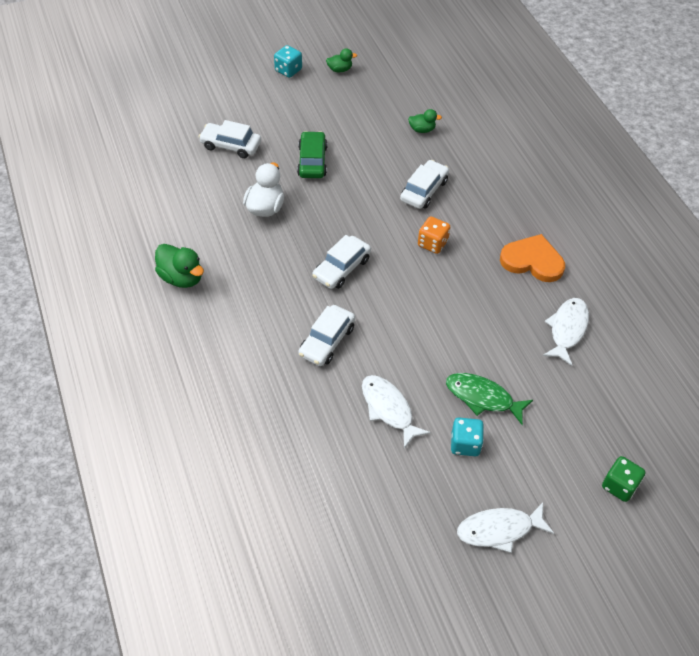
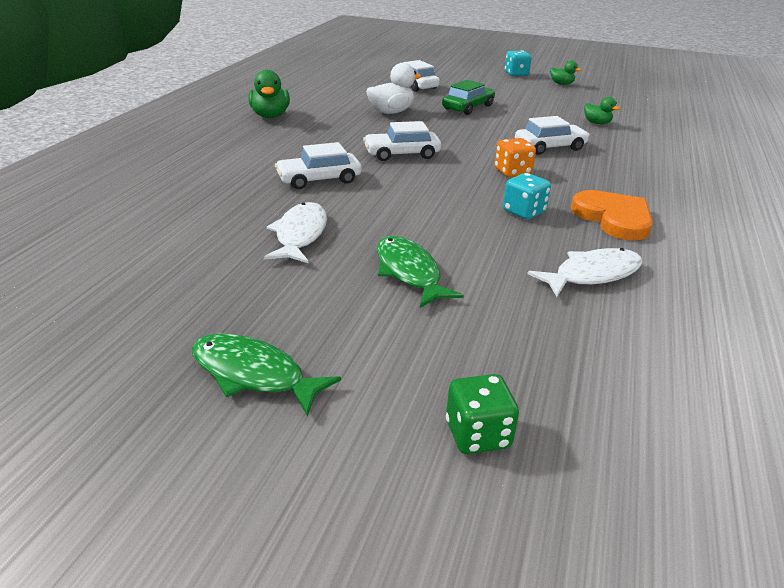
camera: 40 degrees right, 20 degrees down
(465, 444) = (333, 292): turquoise dice -> turquoise dice (524, 212)
(499, 530) = (253, 374): white fish -> green fish

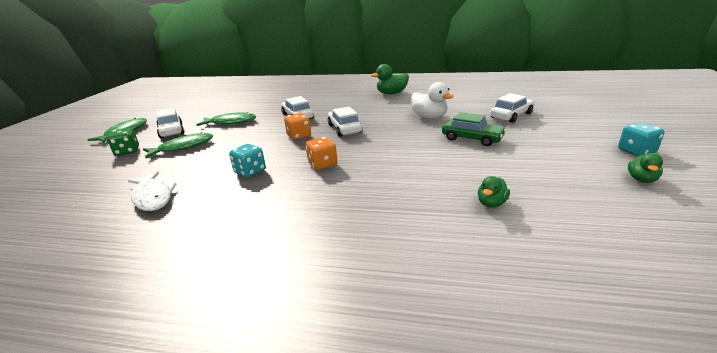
camera: 85 degrees right, 5 degrees down
(300, 235) = (231, 122): white fish -> green fish
(412, 181) = (299, 136): none -> orange dice
(477, 434) = (49, 171): green dice -> green dice (127, 151)
(550, 147) = (389, 177): white car -> white car (171, 131)
(613, 218) = (234, 207): orange heart -> none

